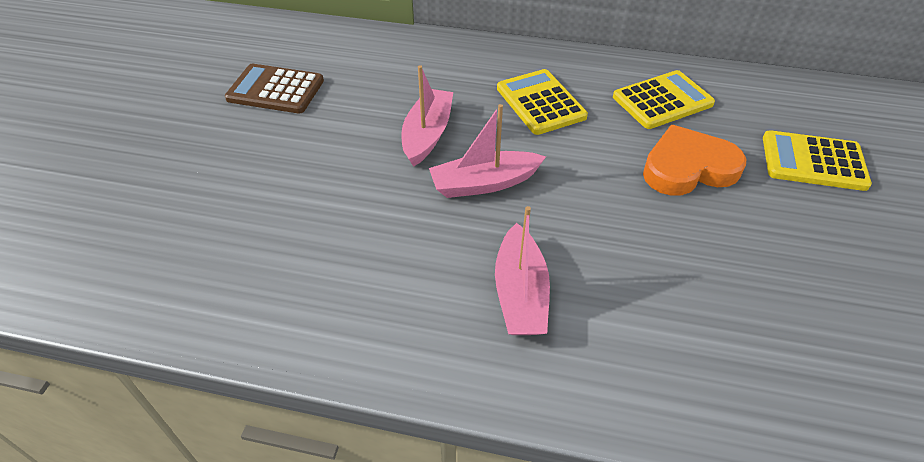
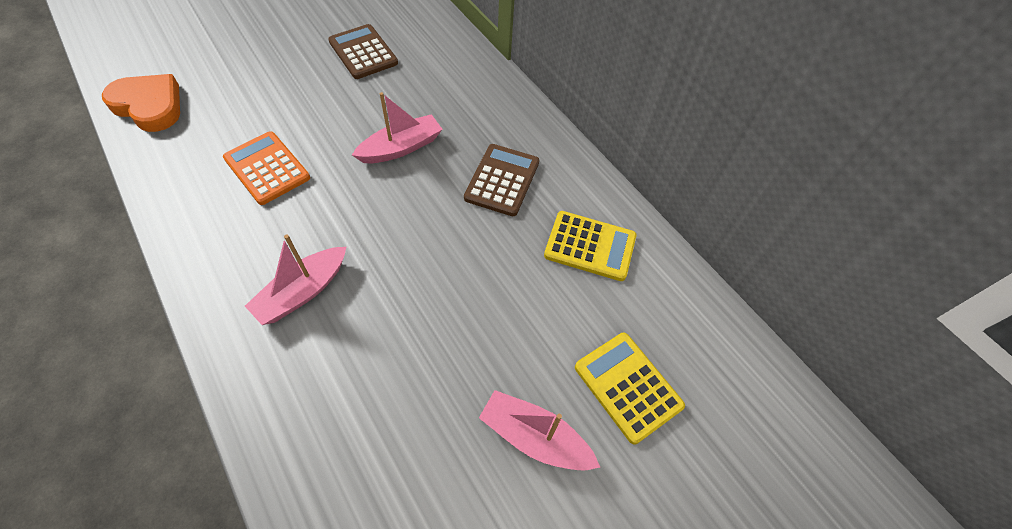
camera: 40 degrees right, 10 degrees up
(329, 233) = (267, 168): none -> orange calculator
(484, 183) = (385, 207): pink boat -> pink boat (534, 437)
(540, 102) = (502, 180): yellow calculator -> brown calculator
(688, 167) = (526, 308): orange heart -> orange heart (149, 106)

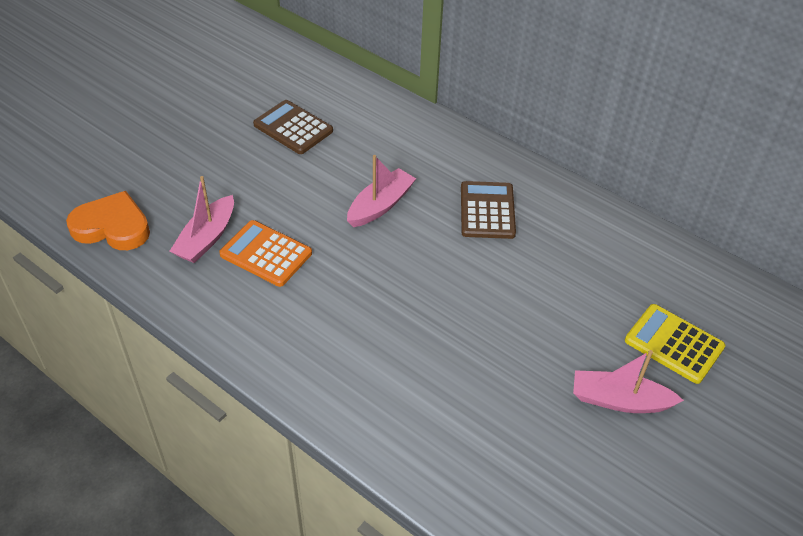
camera: 15 degrees left, 10 degrees down
(302, 292) = (364, 347): pink boat -> pink boat (206, 238)
(590, 246) = (591, 245): yellow calculator -> none

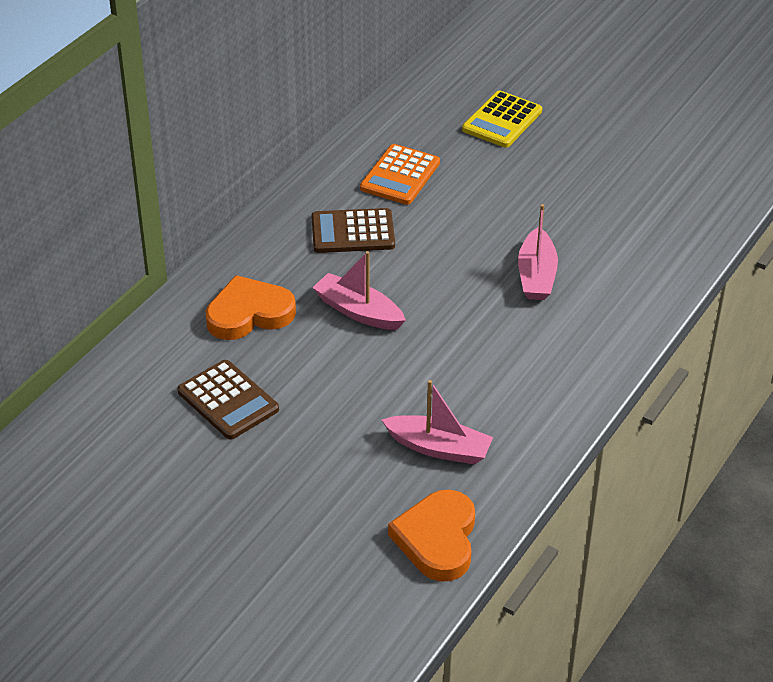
camera: 95 degrees left, 5 degrees down
(266, 254) = (452, 394): orange calculator -> orange calculator (400, 175)
(293, 128) = (228, 400): brown calculator -> brown calculator turned 75 degrees counterclockwise
(388, 143) = (249, 314): none -> orange heart
(619, 400) = (572, 152): pink boat -> pink boat (536, 275)

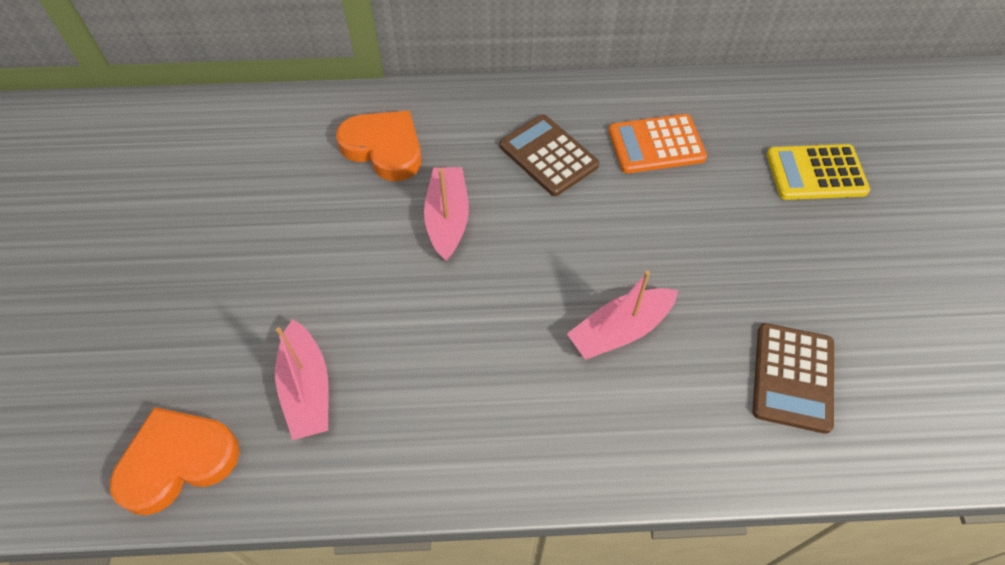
camera: 55 degrees right, 15 degrees up
(228, 400) = (266, 196): brown calculator -> brown calculator (792, 377)

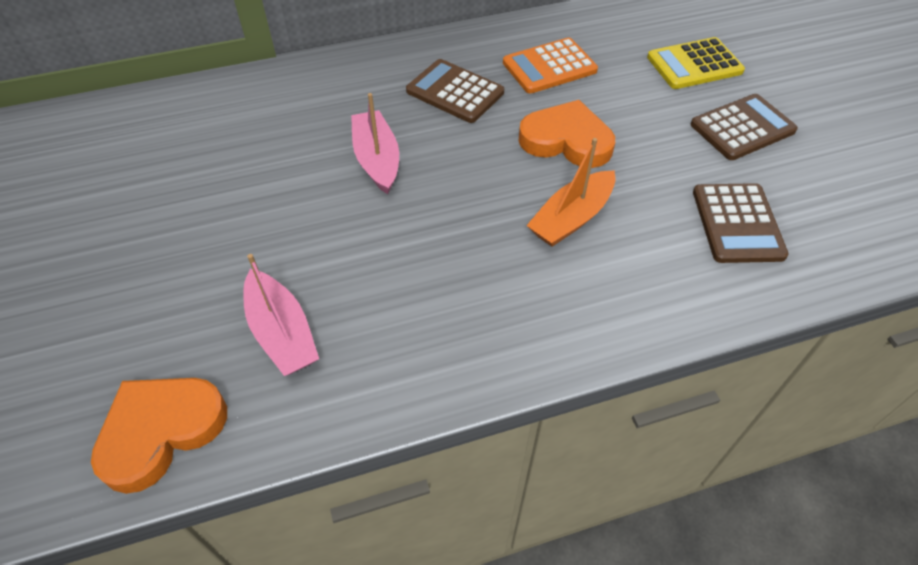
camera: 15 degrees left, 5 degrees down
(384, 148) = (295, 113): orange heart -> orange heart (566, 140)
(620, 330) = (571, 218): pink boat -> orange boat
(841, 263) = (742, 128): none -> brown calculator

